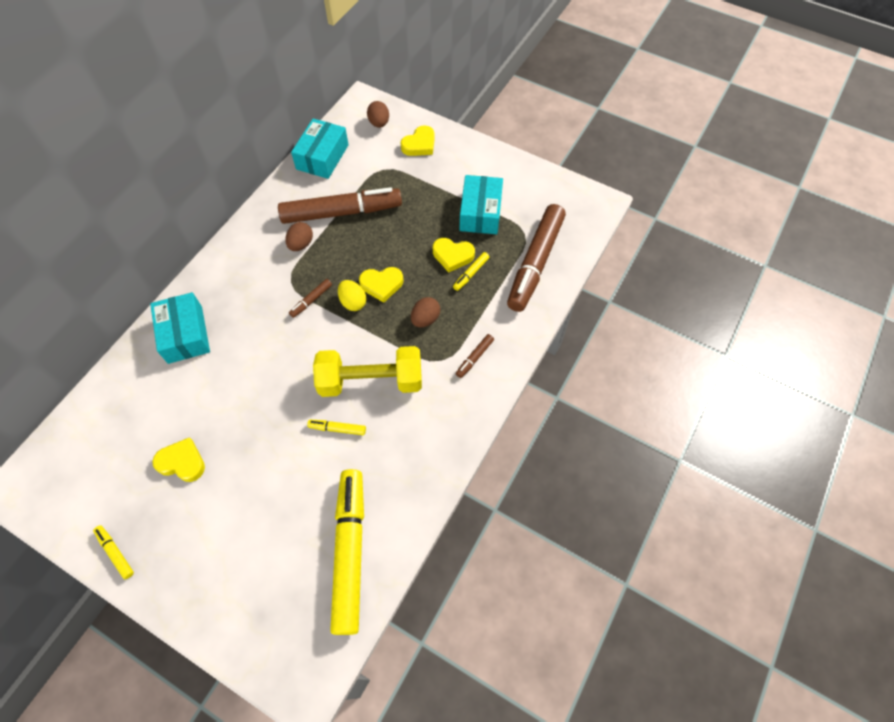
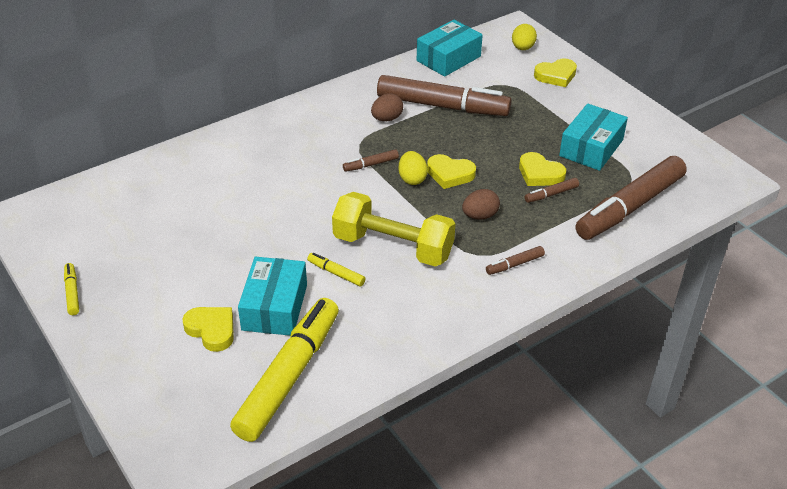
camera: 25 degrees right, 20 degrees down
(182, 462) = (173, 247): yellow heart -> yellow heart (211, 330)
(185, 334) = (235, 153): turquoise box -> turquoise box (274, 307)
(379, 123) = (522, 48): brown egg -> yellow egg
(471, 274) = (551, 194): yellow marker -> brown marker

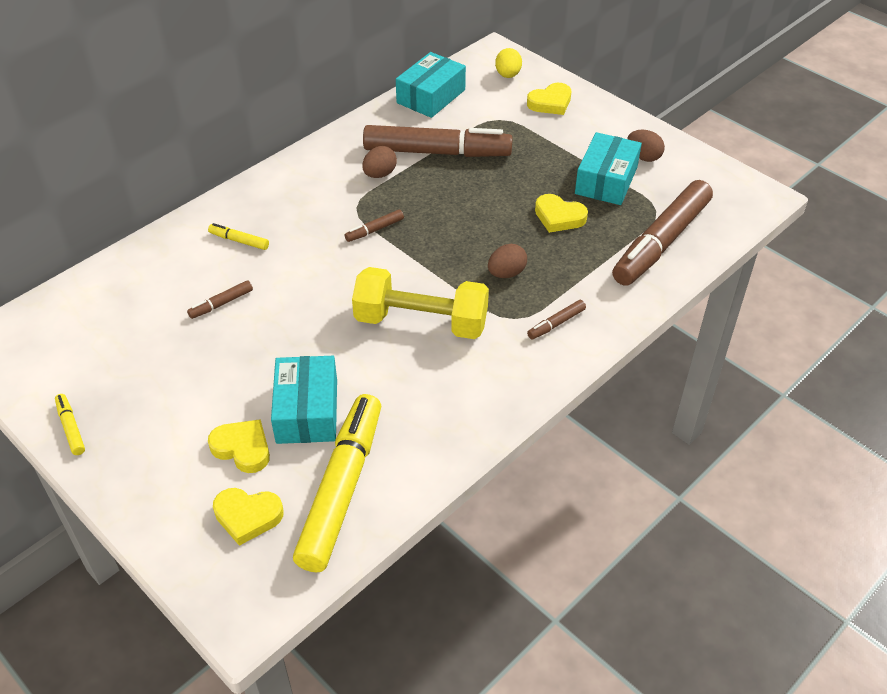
camera: 10 degrees left, 5 degrees up
(336, 273) = (366, 361): yellow marker -> yellow marker (239, 241)
(412, 179) = (423, 240): yellow egg -> none
(450, 174) = (463, 230): yellow heart -> yellow heart (247, 516)
(551, 194) = (576, 239): brown marker -> brown marker (221, 304)
(631, 132) = (643, 157): none -> brown egg

